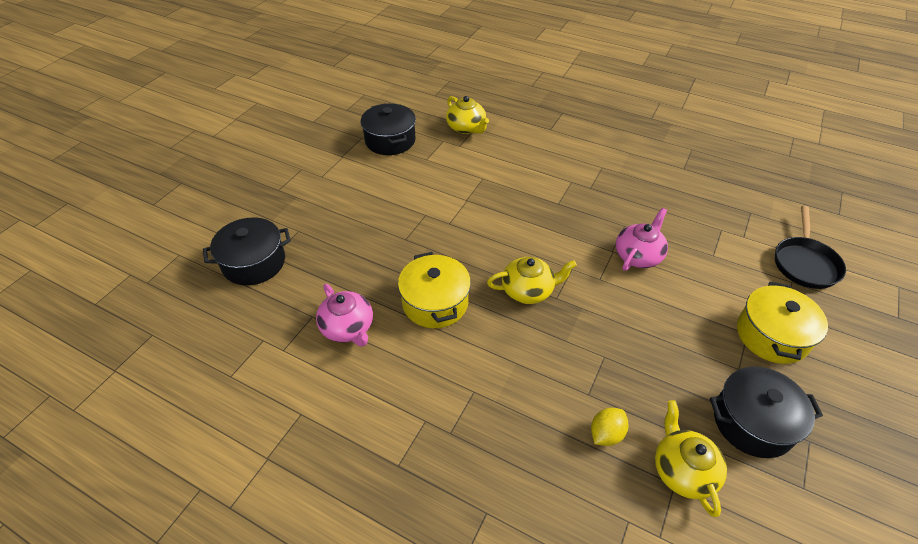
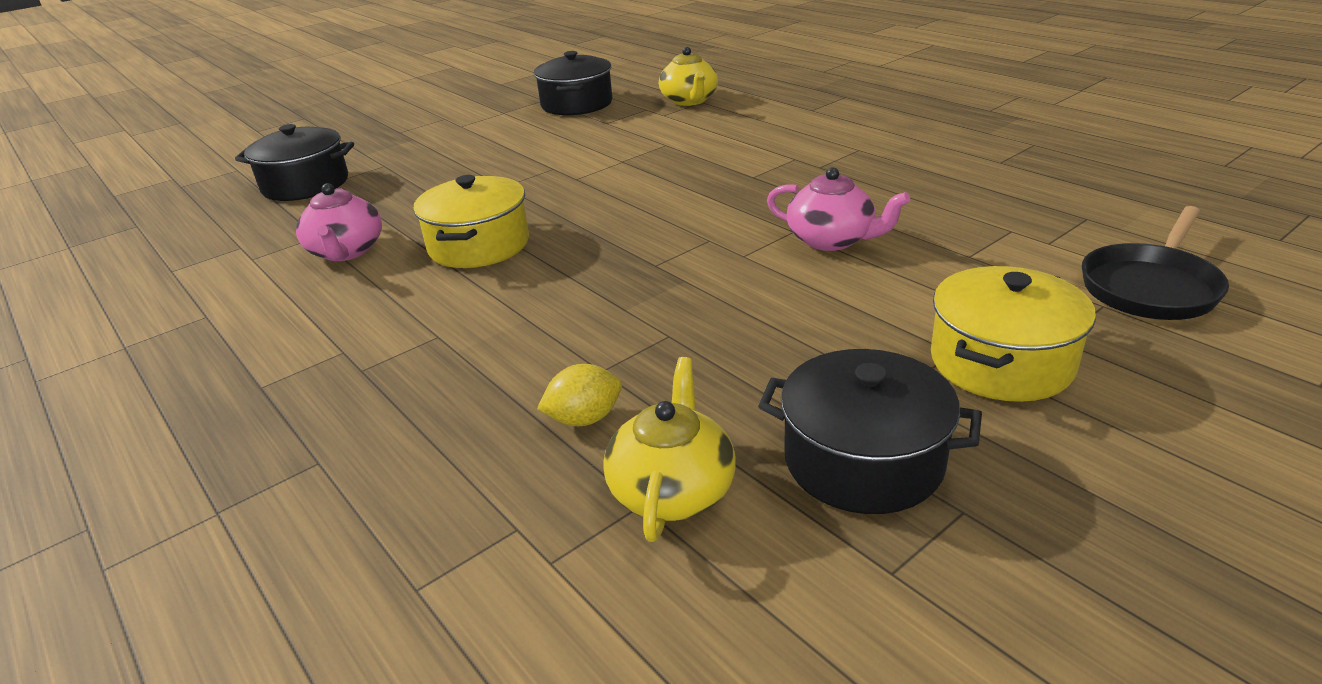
camera: 25 degrees right, 15 degrees down
(528, 290) = (620, 252): yellow teapot -> none
(638, 255) = (832, 240): pink teapot -> pink teapot turned 60 degrees clockwise

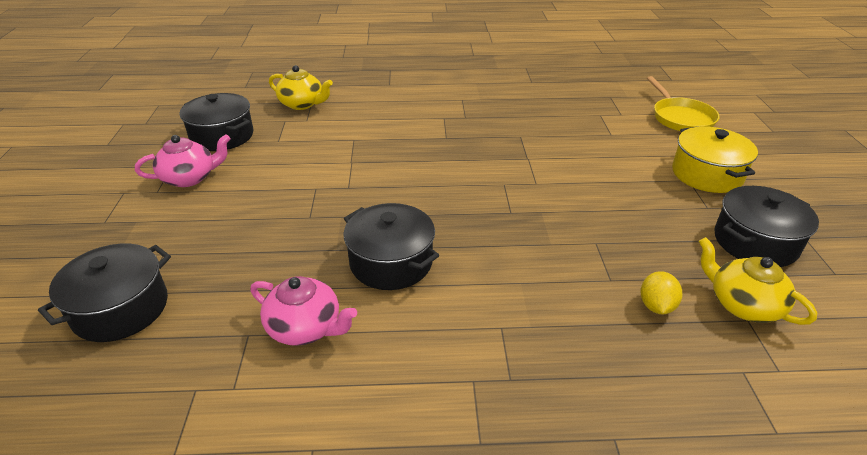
camera: 55 degrees left, 5 degrees up
(479, 245) = (391, 262): yellow pot -> black pot
(832, 240) = (552, 154): pink teapot -> pink teapot (190, 178)
(1150, 287) = (680, 118): black pan -> yellow pan

